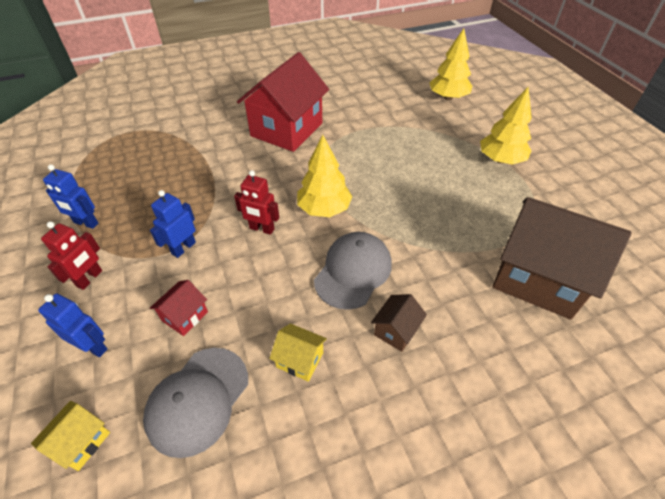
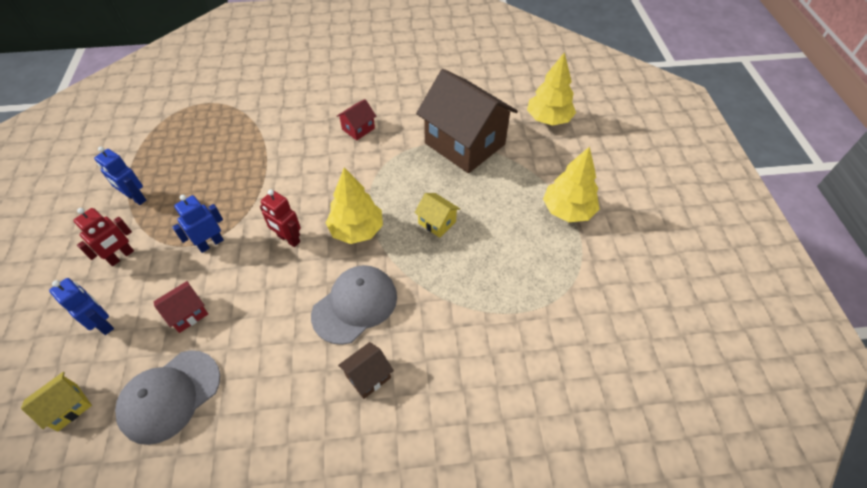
camera: 15 degrees right, 5 degrees up
(287, 129) = (358, 129): red house -> red house, size x0.42
(300, 360) = (269, 382): yellow house -> yellow house (437, 222)
(538, 278) = (536, 357): brown house -> brown house (465, 144)

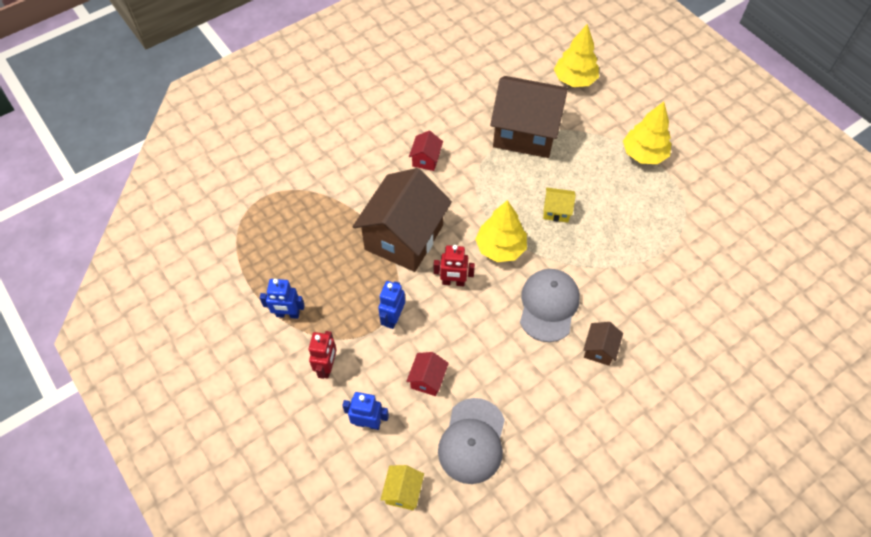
camera: 30 degrees left, 5 degrees up
(282, 182) = (404, 237): none -> brown house

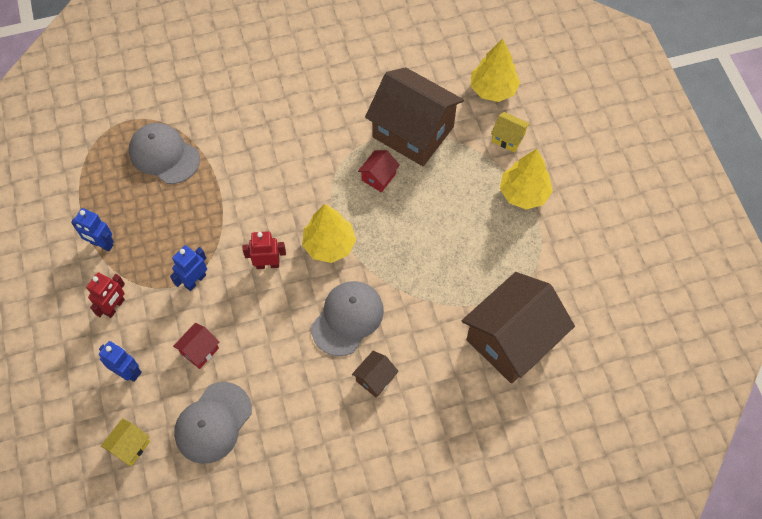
camera: 20 degrees right, 5 degrees up
(311, 217) = (164, 155): none -> grey cap
(404, 237) = (242, 204): brown house -> brown house (511, 340)
(426, 159) = (300, 129): red house -> red house (378, 177)
(453, 282) = (267, 264): red robot -> red robot turned 150 degrees clockwise
(556, 211) = (403, 225): yellow house -> yellow house (508, 138)

